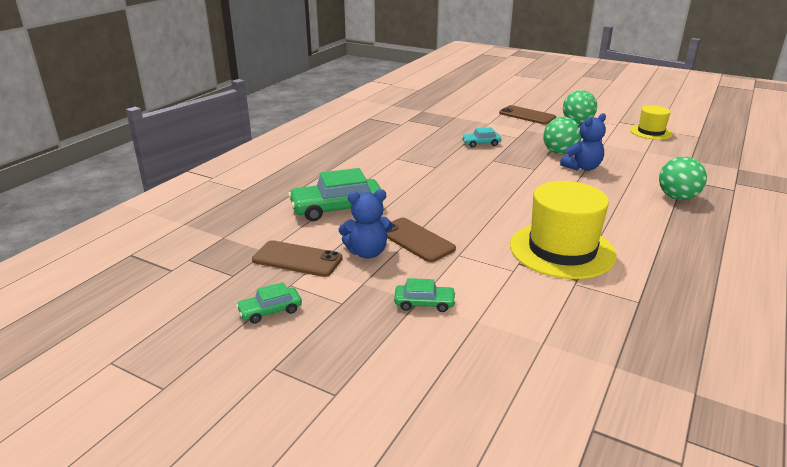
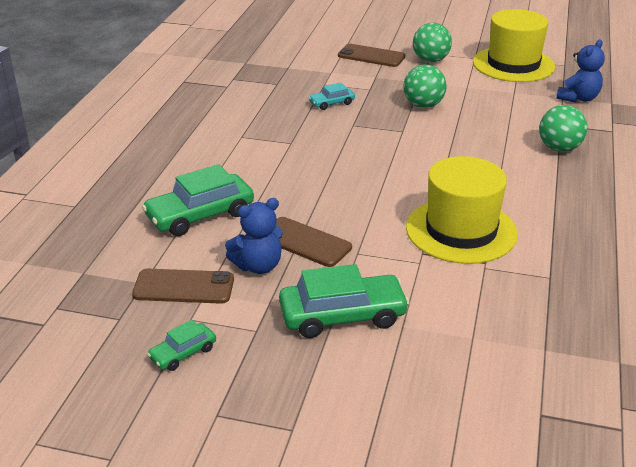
camera: 15 degrees left, 5 degrees up
(424, 303) = (342, 316): green car -> green car, size x1.93
(582, 167) = (453, 122): blue teddy bear -> blue teddy bear (578, 98)
(651, 132) = (513, 64): yellow hat -> yellow hat, size x1.78

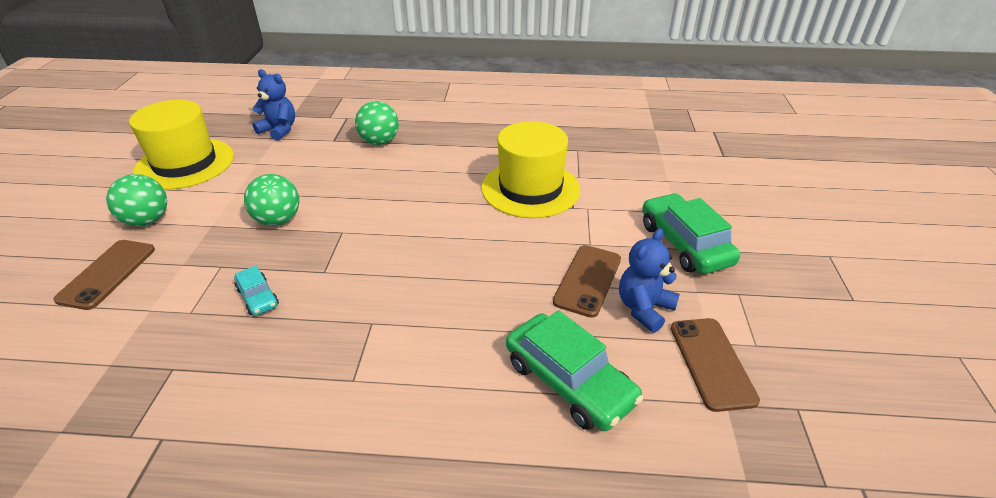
camera: 100 degrees left, 5 degrees up
(183, 353) = (805, 338): green car -> none
(258, 266) = (644, 309): blue teddy bear -> blue teddy bear turned 105 degrees counterclockwise

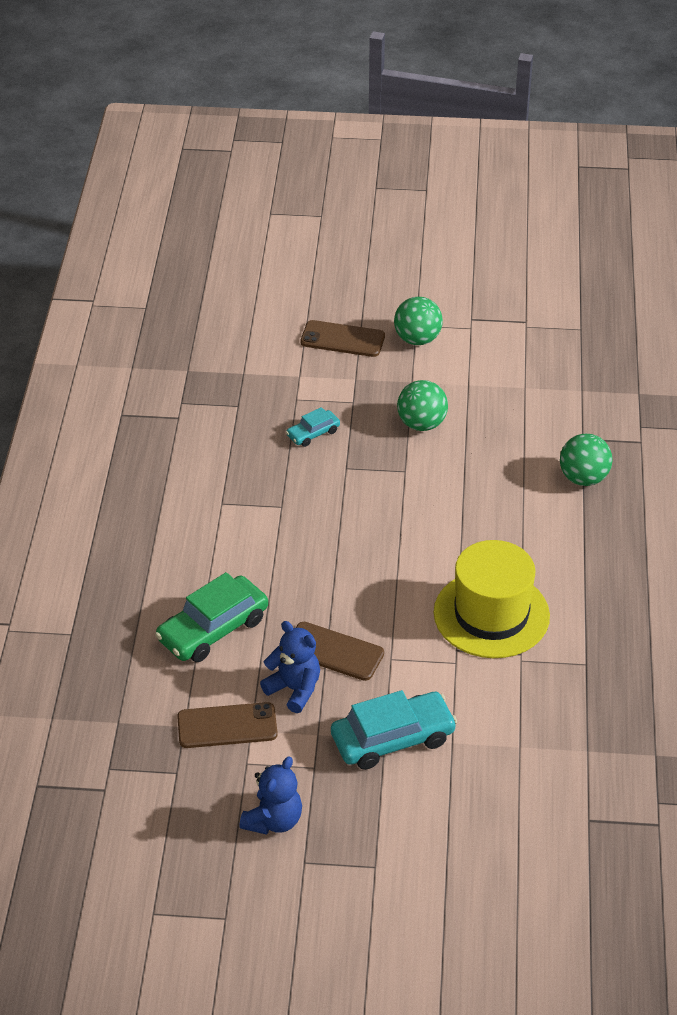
camera: 90 degrees right, 5 degrees up
(185, 163) = (519, 335): yellow hat -> none
(279, 130) = (600, 390): blue teddy bear -> blue teddy bear (273, 820)
(684, 244) = (392, 739): green car -> turquoise car

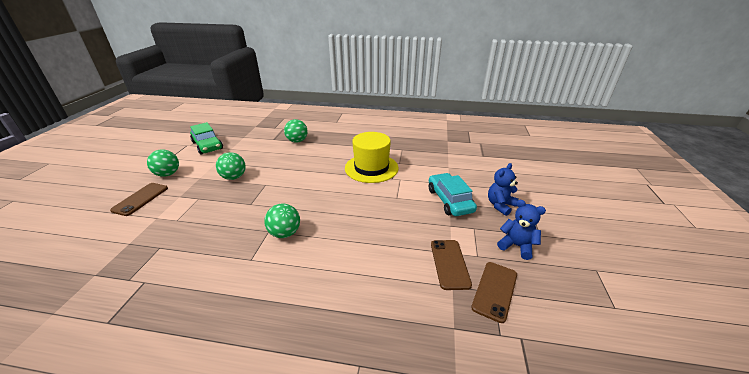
camera: 85 degrees left, 10 degrees down
(213, 629) = (367, 268): green car -> green car (207, 145)
(278, 526) = (285, 233): none -> green ball
(294, 689) = (418, 233): blue teddy bear -> blue teddy bear (500, 205)
(313, 433) = (213, 215): turquoise car -> none
(334, 651) = (390, 216): brown phone -> brown phone (494, 290)

